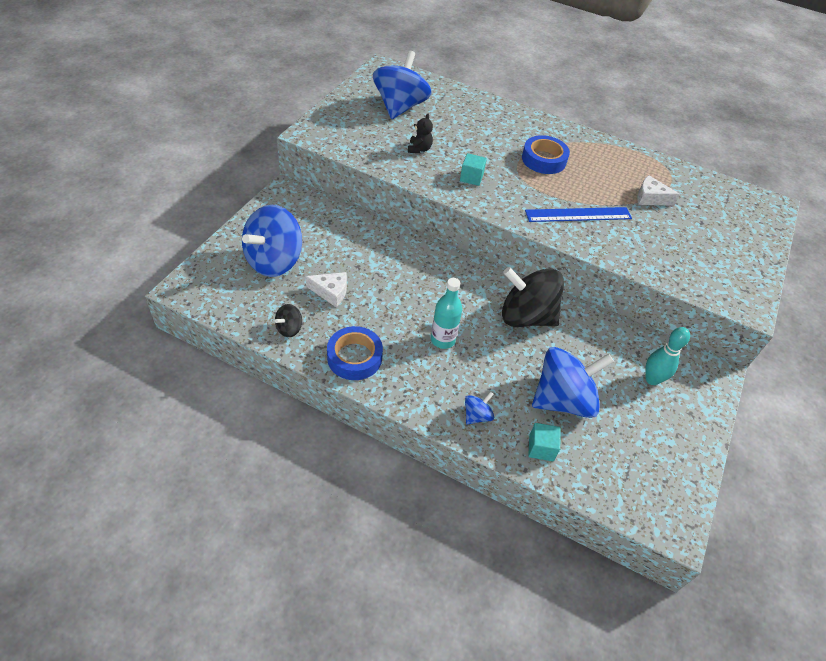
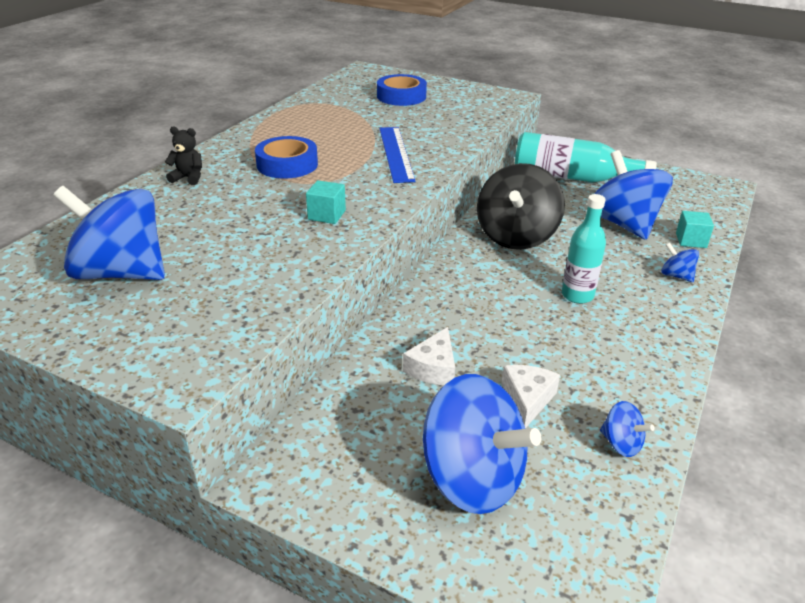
camera: 85 degrees left, 15 degrees down
(289, 329) = (621, 444): black spinning top -> blue spinning top
(354, 357) = (642, 370): blue tape -> blue tape (401, 96)
(419, 149) = (253, 255): black teddy bear -> black teddy bear (188, 178)
(650, 198) = (360, 116): white cheese -> white cheese (433, 368)
(652, 379) = (572, 177): turquoise bowling pin -> turquoise bottle

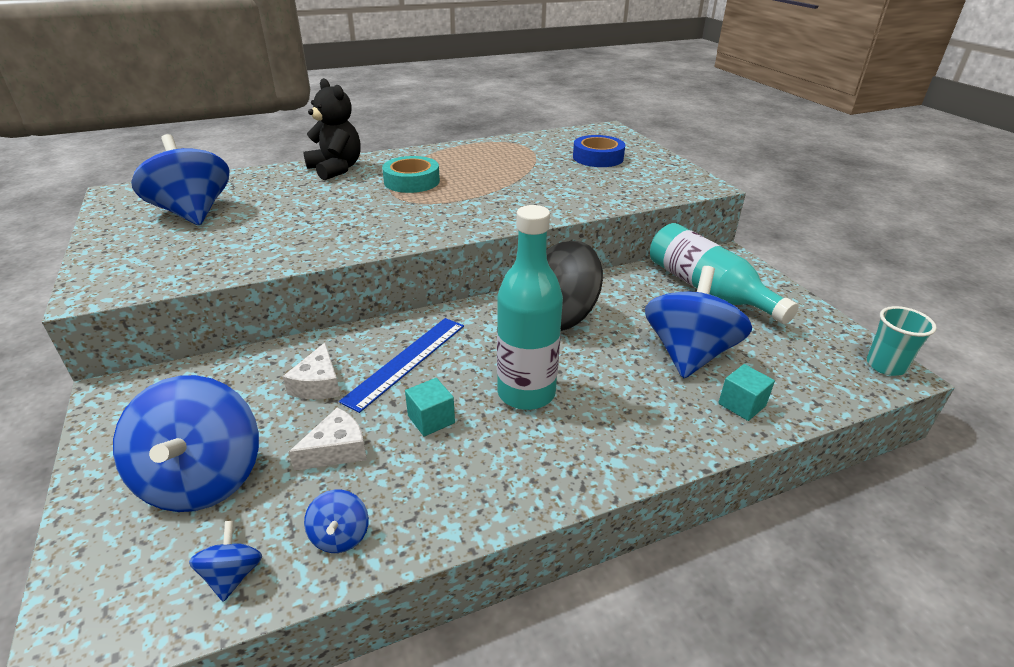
camera: 40 degrees right, 0 degrees up
(188, 178) = (336, 169): black teddy bear -> black teddy bear, size x1.90
(287, 164) = (411, 181): blue tape -> turquoise tape
(326, 215) = (368, 225): turquoise cube -> turquoise cube (431, 419)
(395, 153) = (505, 200): blue ruler -> blue ruler (406, 361)
(433, 368) = (318, 384): white cheese -> white cheese turned 60 degrees counterclockwise
(577, 295) = (526, 393): turquoise bottle -> turquoise bottle, size x1.57
(676, 276) = (660, 429): blue spinning top -> blue spinning top (233, 575)
(717, 185) = (885, 365): none -> turquoise cup

